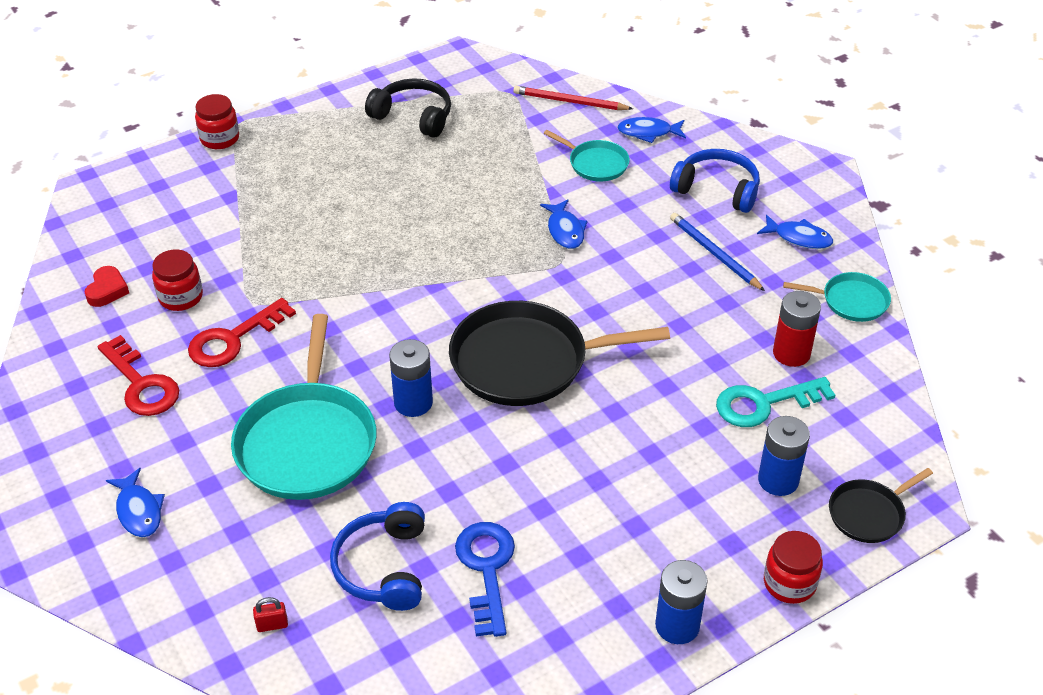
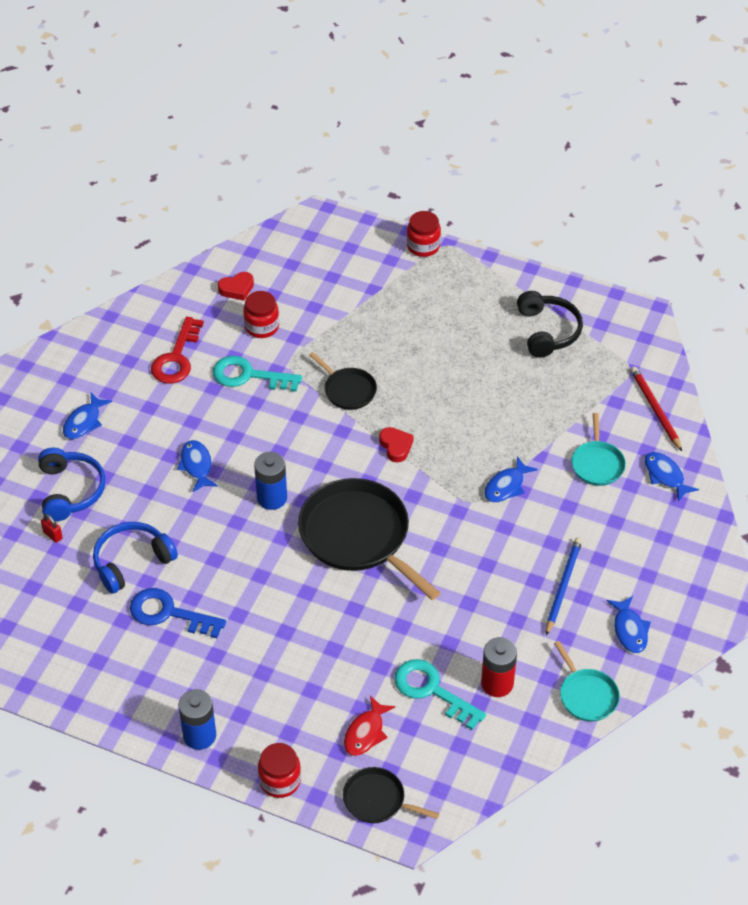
camera: 55 degrees right, 5 degrees up
(233, 339) = (248, 376): red key -> turquoise key
(307, 442) = (197, 465): turquoise pan -> blue fish
(335, 276) = (348, 390): none -> black pan
(442, 279) = (396, 446): none -> red heart
(486, 569) = (169, 613): blue key -> blue key turned 120 degrees counterclockwise
(717, 189) = (638, 552): blue headphones -> blue headphones (70, 490)
(778, 480) = (366, 732): blue battery -> red fish

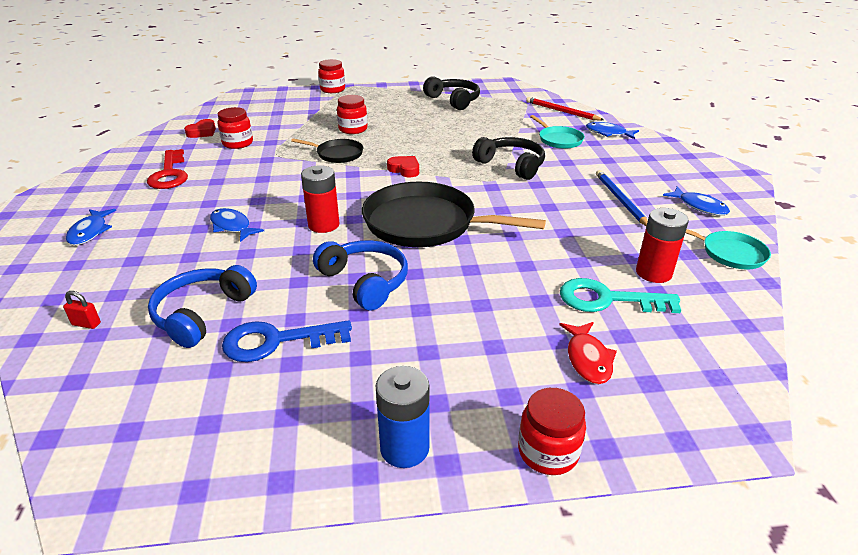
camera: 30 degrees left, 15 degrees down
(70, 490) = (95, 282): blue headphones -> blue headphones (365, 281)
(248, 376) = (245, 167): turquoise key -> none
(272, 498) = (323, 225): blue battery -> red battery
(377, 800) = (672, 417): black pan -> none
(392, 348) = (353, 129): none -> red jar
(506, 486) = (511, 165): blue fish -> black headphones

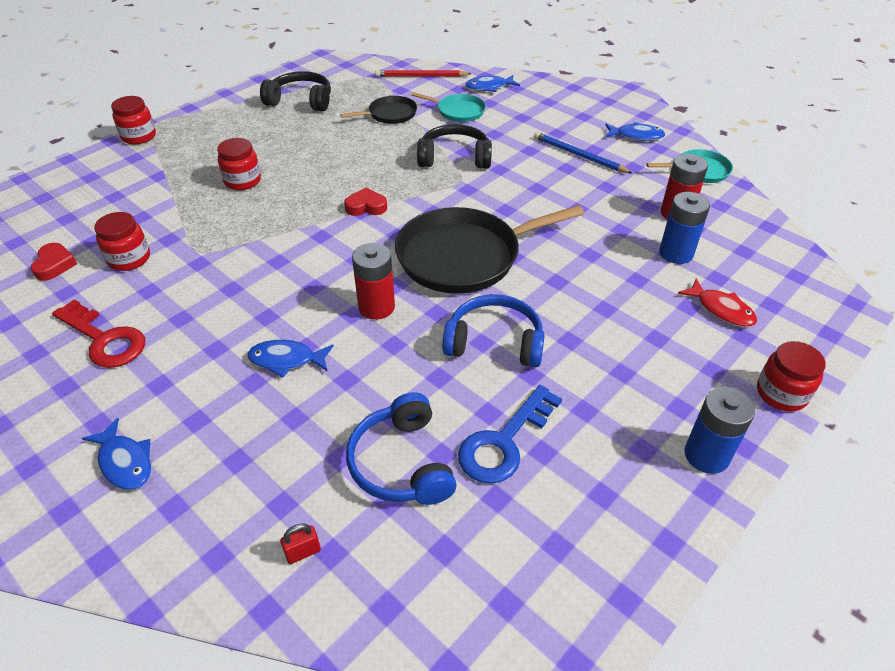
camera: 40 degrees left, 10 degrees up
(337, 154) = (271, 220): black pan -> black pan (390, 114)
(607, 299) = (676, 253): turquoise key -> blue battery

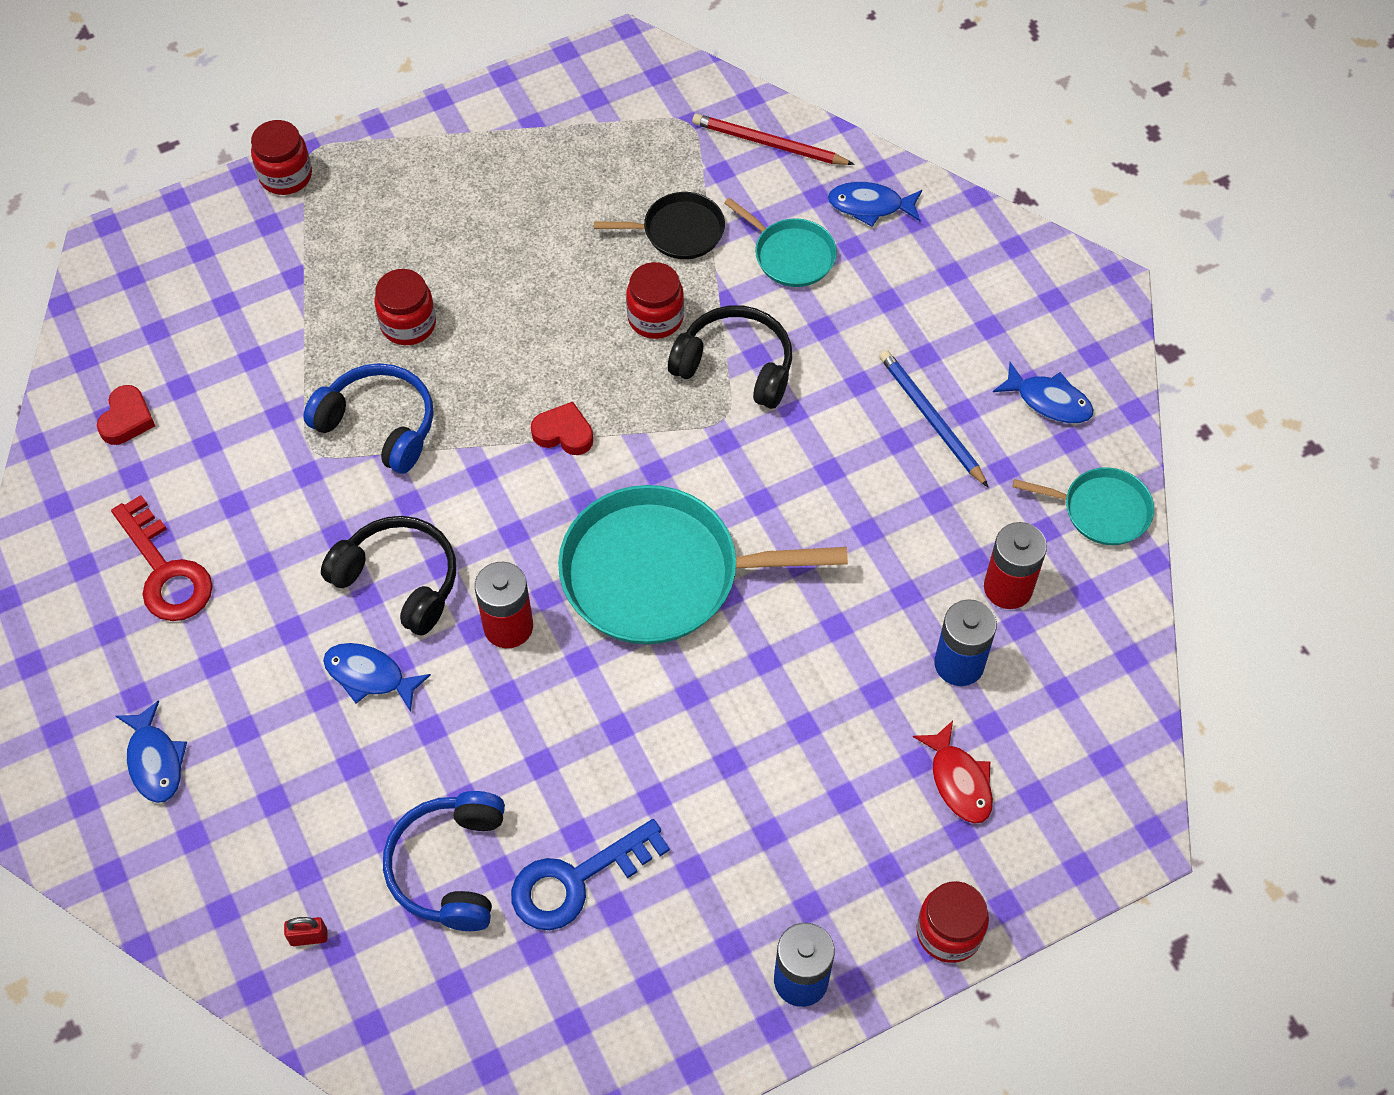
camera: 20 degrees right, 15 degrees up
(129, 259) = (221, 437): red jar -> red jar (655, 318)
(301, 101) = (551, 155): black headphones -> black headphones (399, 580)
(464, 256) = (660, 574): black pan -> turquoise pan
(494, 342) = (633, 733): blue headphones -> blue headphones (379, 425)

